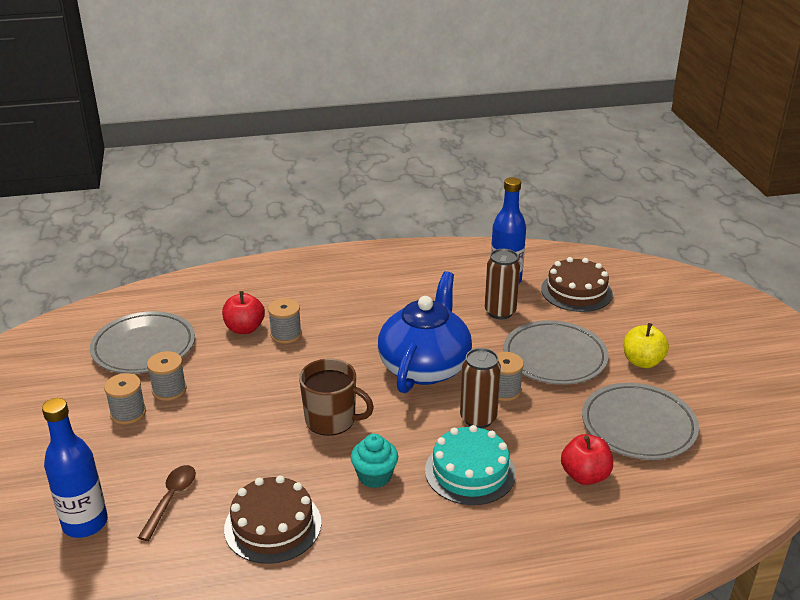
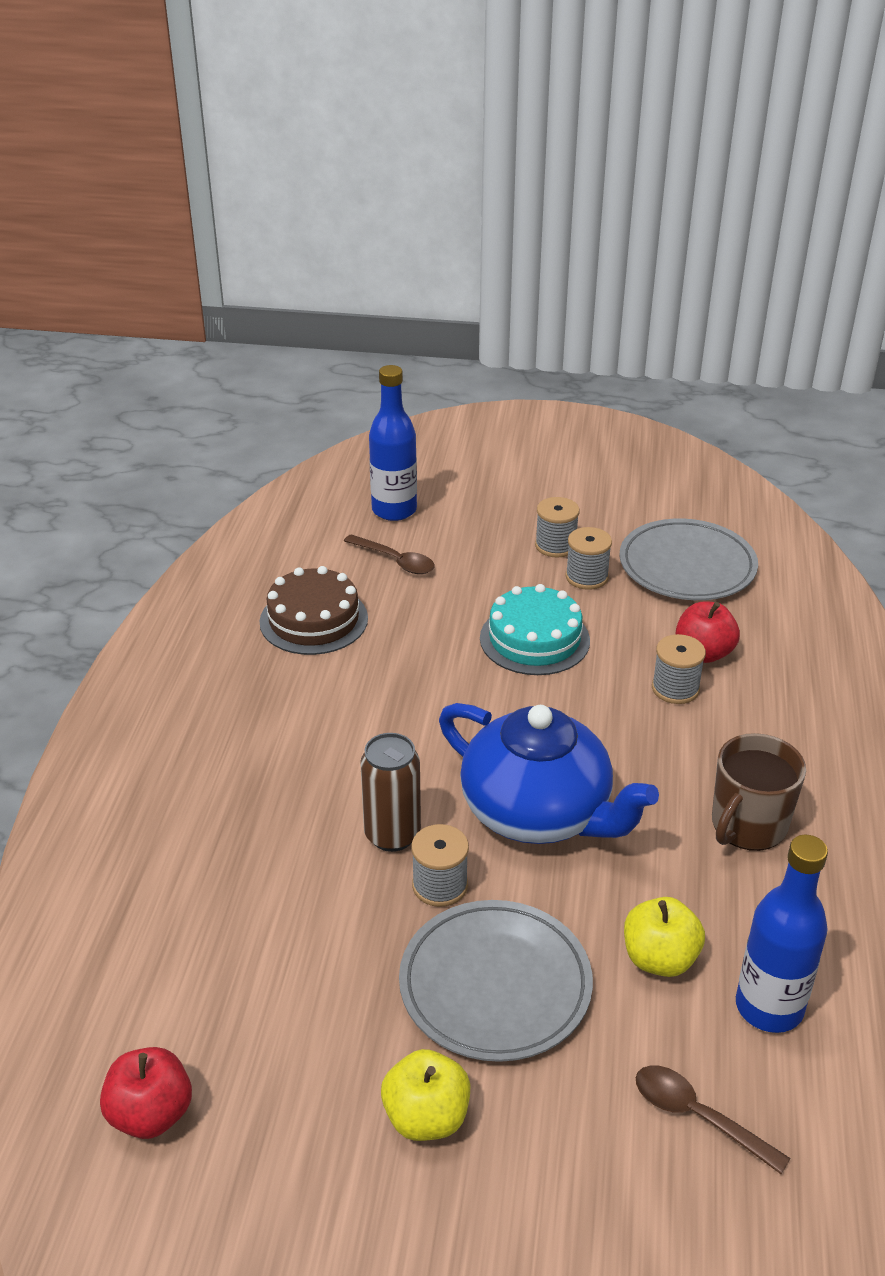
camera: 110 degrees right, 5 degrees up
(331, 420) = (463, 695): brown mug -> brown mug (748, 825)
(374, 476) = (340, 708): turquoise cupcake -> none
(470, 471) = (296, 793): turquoise cake -> turquoise cake (534, 639)
(500, 312) = (659, 958): brown can -> yellow apple
(576, 291) = (698, 1116): brown cake -> brown spoon
(585, 476) = (216, 907): red apple -> red apple (151, 1114)
(638, 426) = (272, 1023): grey plate -> none

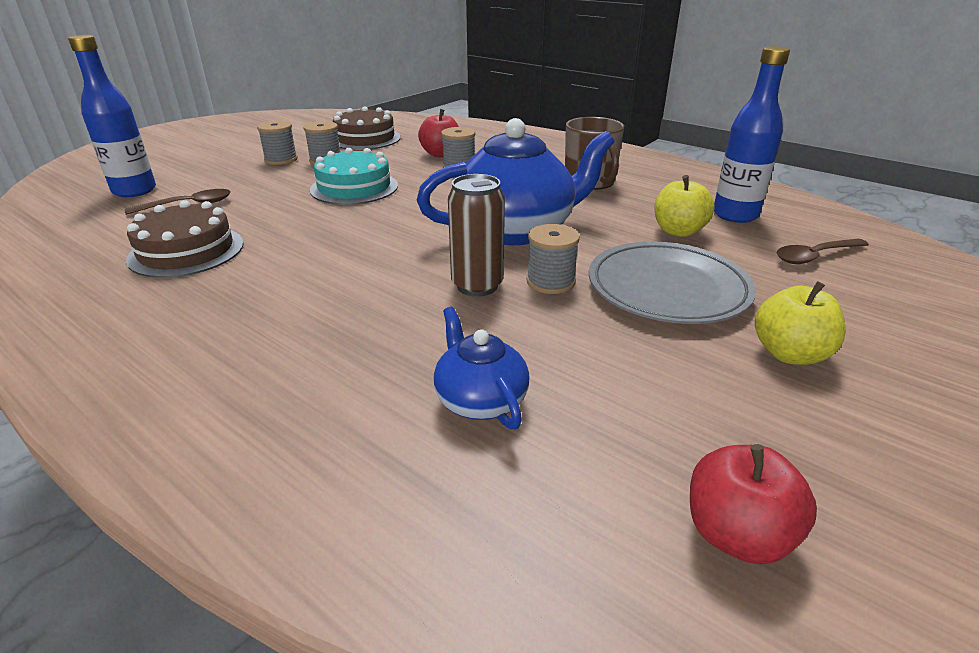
camera: 60 degrees left, 5 degrees down
(219, 913) = (480, 400): none -> blue teapot
(687, 566) = (365, 138): grey plate -> brown cake

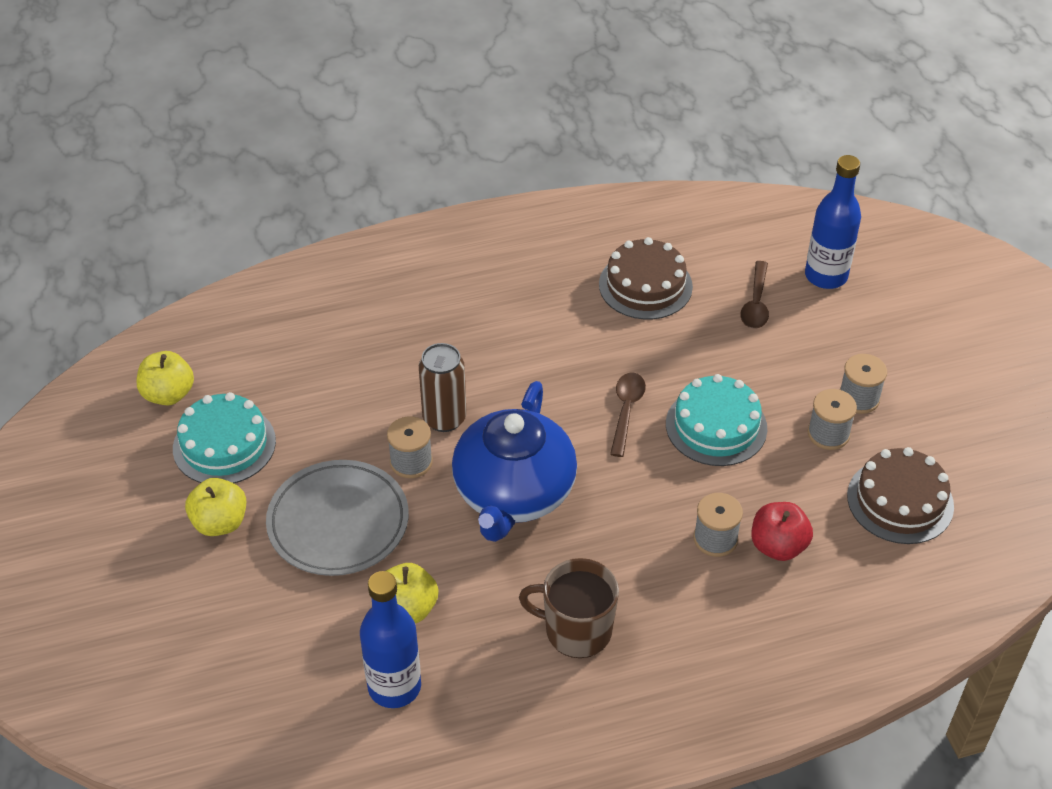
camera: 125 degrees right, 15 degrees up
(480, 400) = (328, 359): blue teapot -> none
(713, 412) = (224, 444): none -> turquoise cake
(736, 534) = (168, 394): red apple -> yellow apple
(815, 256) = (281, 667): brown spoon -> brown spoon (626, 411)

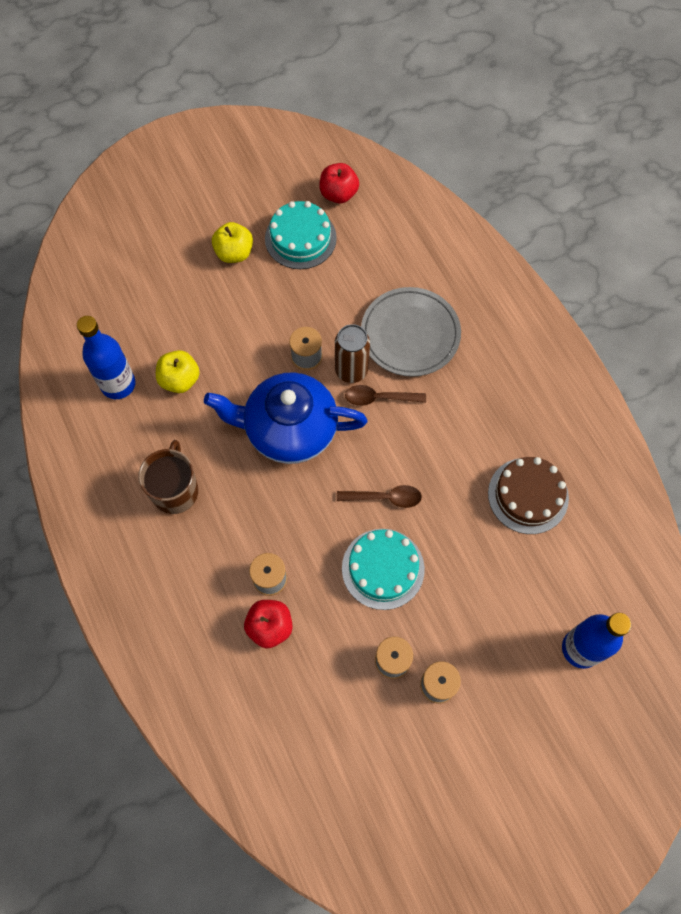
camera: 80 degrees right, 20 degrees up
(168, 394) = (338, 194): yellow apple -> red apple
(338, 522) = (245, 322): grey plate -> grey plate (410, 334)
(756, 303) = (530, 589): brown spoon -> brown spoon (379, 398)
(900, 501) = (331, 724): brown cake -> none

